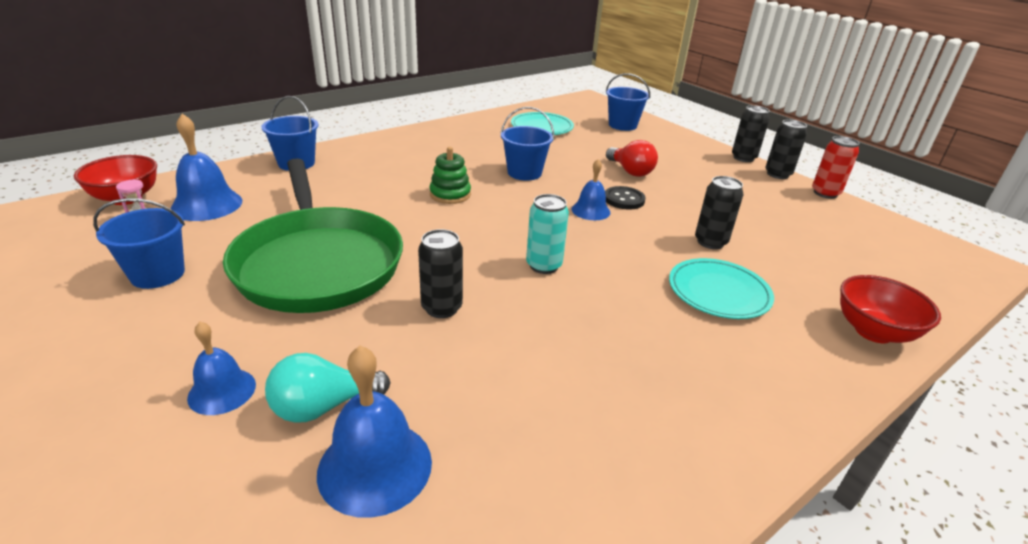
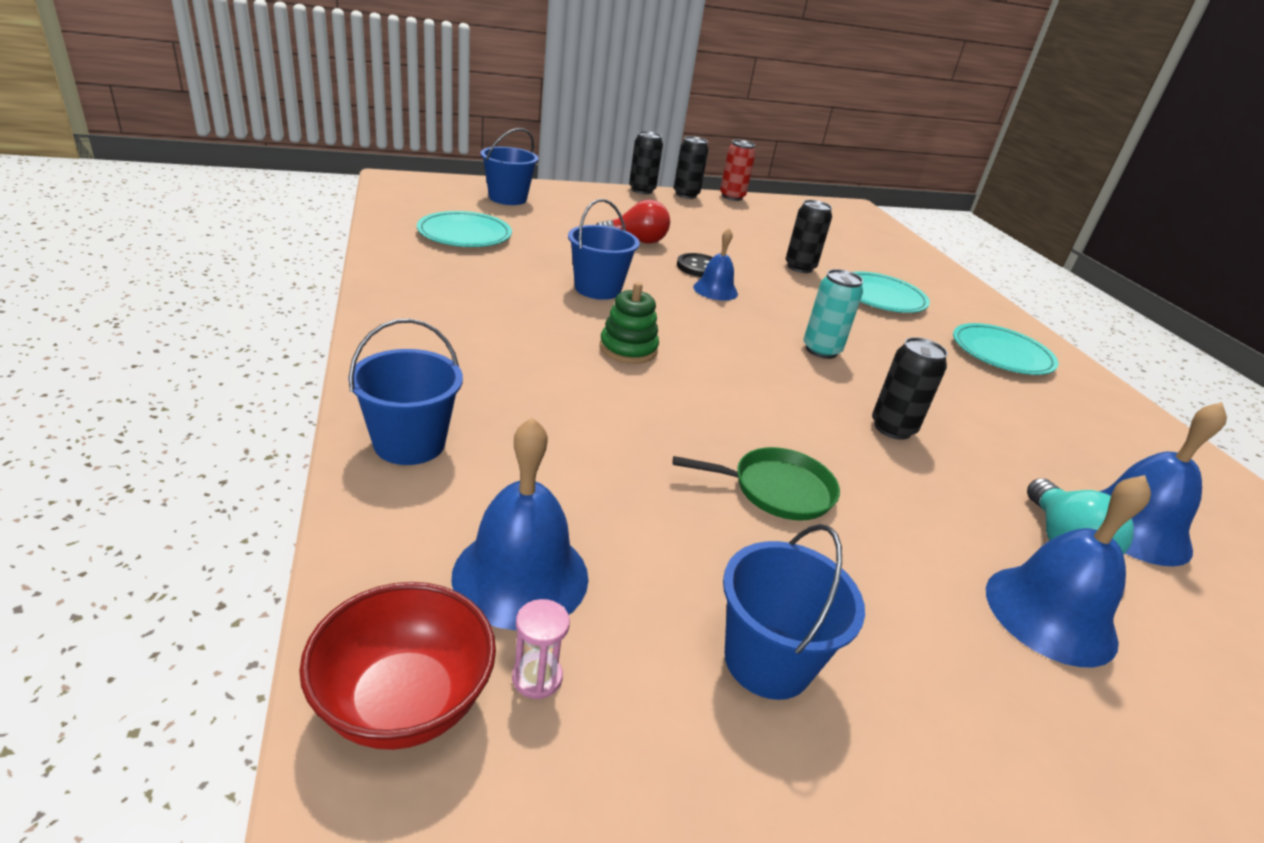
camera: 70 degrees left, 0 degrees up
(222, 391) = (1050, 614): blue bell -> blue bell, size x1.59
(318, 263) = (777, 489): green pan -> green pan, size x0.43
(692, 383) = (1001, 353): none -> turquoise plate
(873, 331) = (937, 272): red bowl -> none

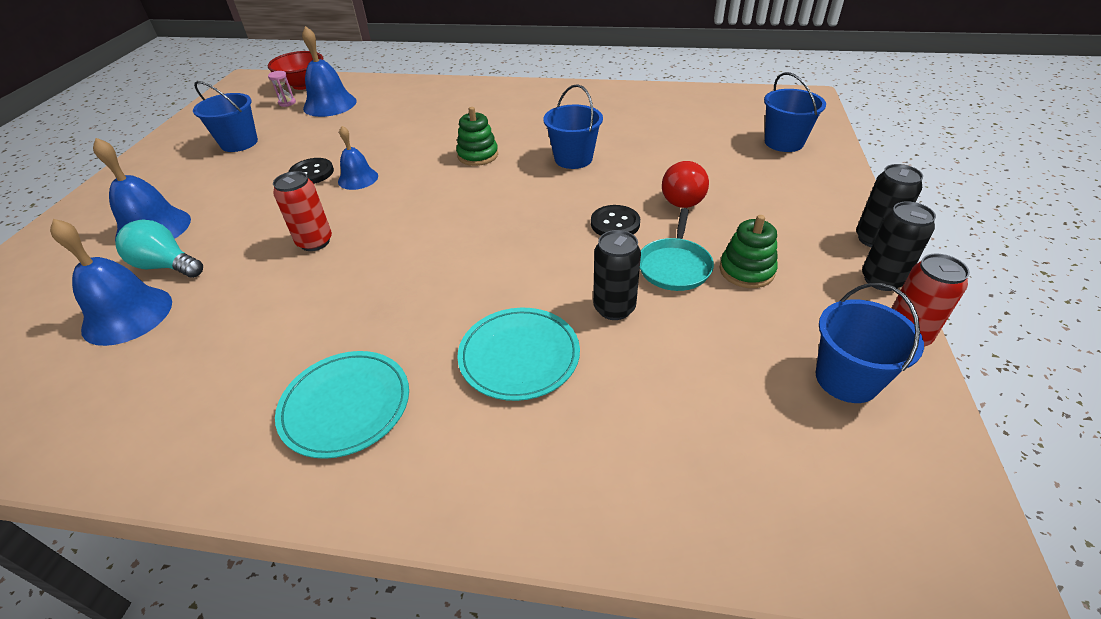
camera: 120 degrees right, 10 degrees up
(409, 443) = (425, 89): blue bucket -> blue bucket (846, 379)
(464, 234) = (681, 116): turquoise plate -> none
(714, 227) = (746, 271): none -> green stacking toy
(715, 290) = (561, 220): blue bell -> blue bell (358, 178)
(733, 247) = (674, 266): none -> turquoise pan
(777, 489) = (312, 173): green pan -> black button
(821, 350) = (430, 248): turquoise can -> none
(892, 428) = (315, 242): black can -> red can

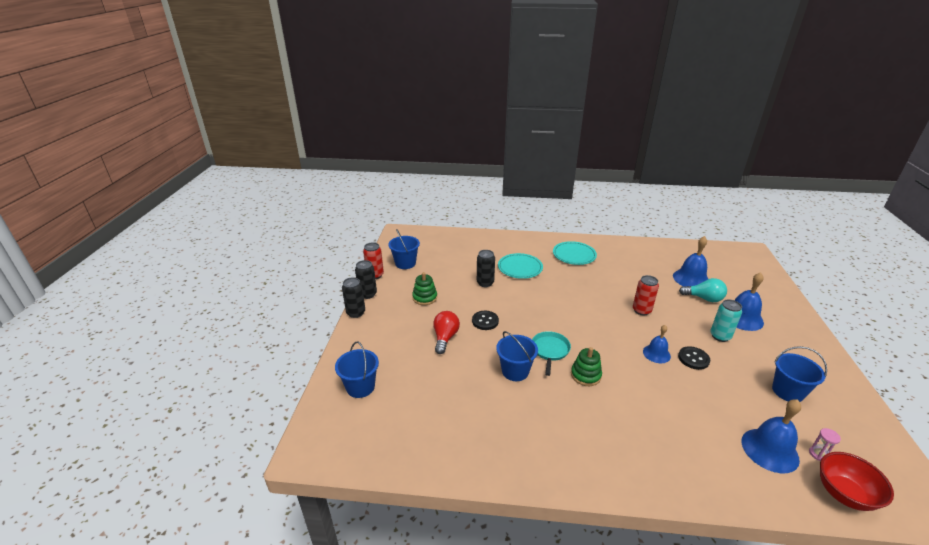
camera: 175 degrees right, 10 degrees down
(233, 201) = (720, 336): none -> turquoise can
(674, 266) = (457, 299): turquoise pan -> turquoise pan (550, 350)

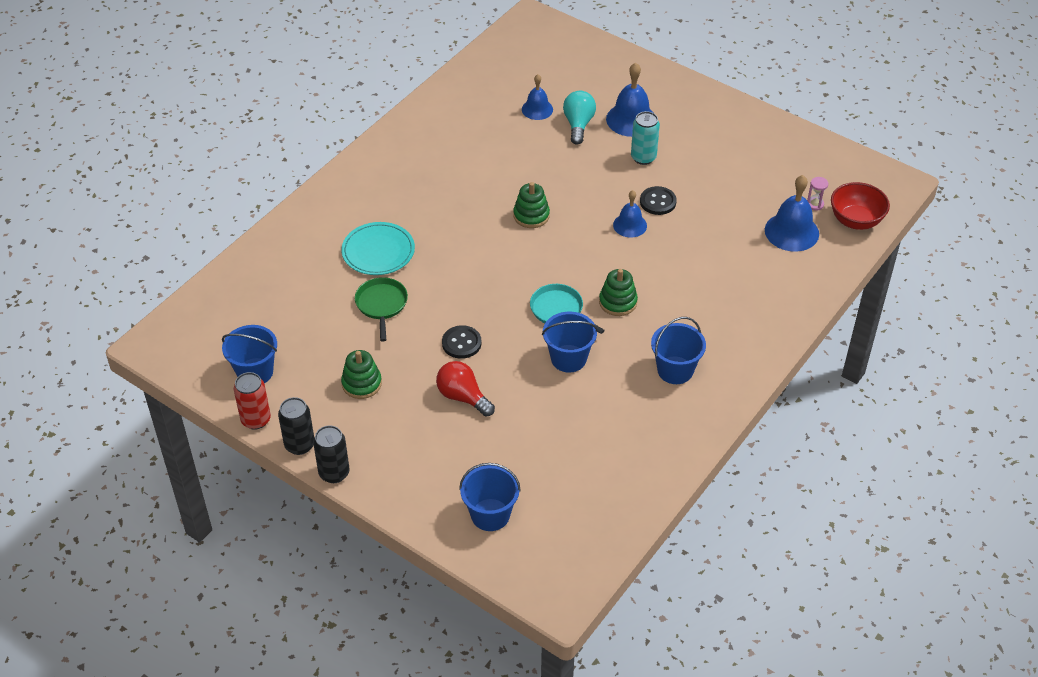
camera: 60 degrees left, 15 degrees up
(485, 283) = (381, 305): black can -> green pan
(574, 255) = (397, 181): turquoise plate -> none
(610, 309) = (531, 215): none -> green stacking toy
(641, 310) = (556, 190): red can -> none
(691, 279) = (537, 109): blue bell -> blue bell, size x0.63
(704, 298) = (578, 124): turquoise light bulb -> turquoise light bulb turned 45 degrees counterclockwise
(787, 391) = (744, 167): blue bucket -> blue bucket (675, 370)

